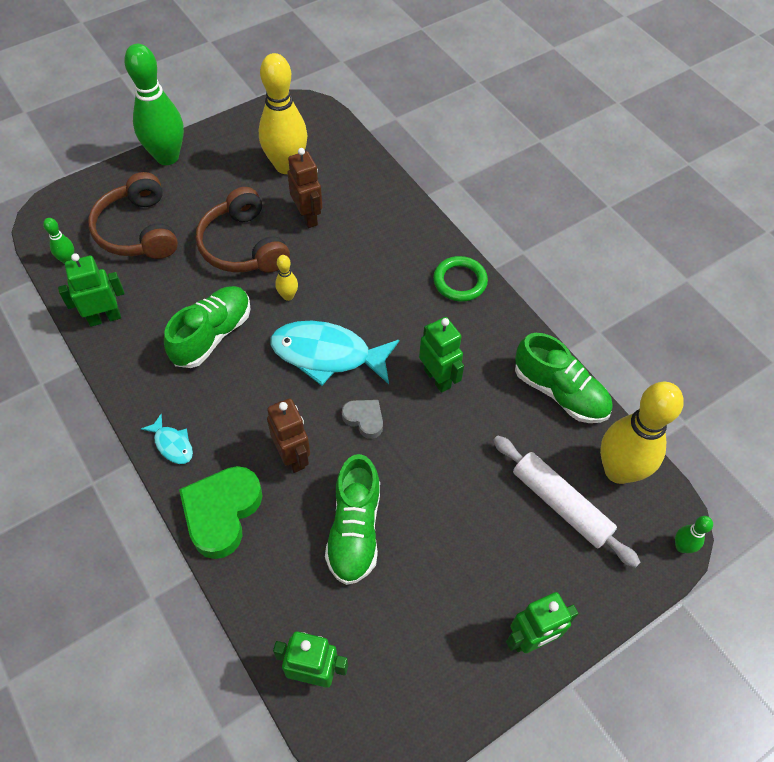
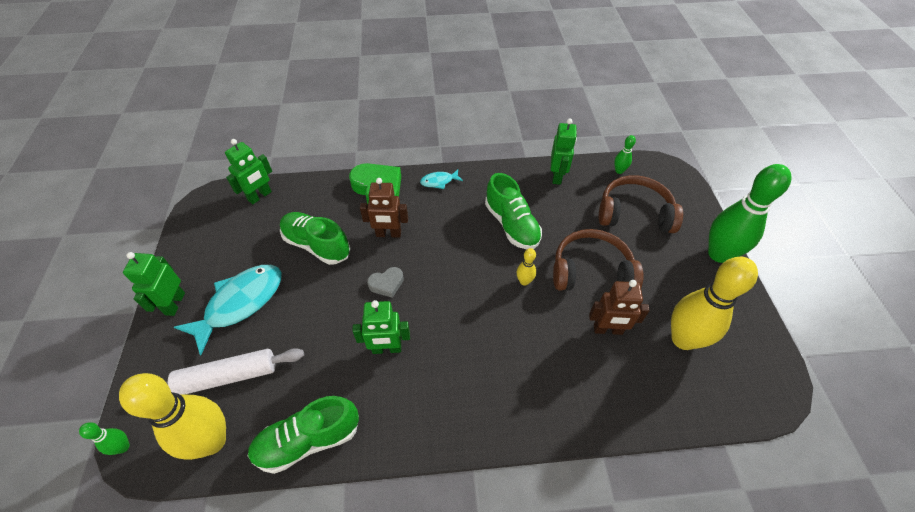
camera: 120 degrees right, 5 degrees down
(327, 354) = (454, 284): turquoise fish -> turquoise fish (240, 303)
(460, 281) = (472, 423): green ring -> none

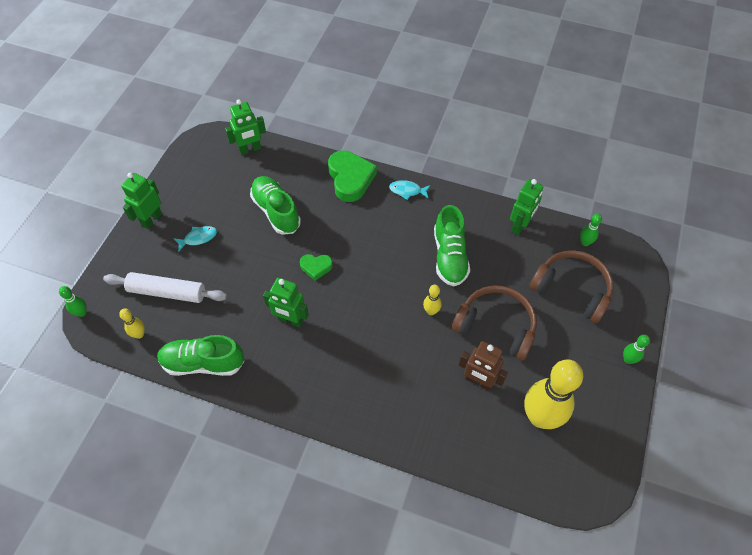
camera: 25 degrees right, 5 degrees up
(212, 441) = (139, 334): yellow bowling pin -> yellow bowling pin, size x0.43
(240, 303) = (198, 238): turquoise fish -> turquoise fish, size x0.47
(386, 284) = (316, 267): grey heart -> green heart
(388, 234) = (339, 224): brown robot -> none
(718, 254) = (628, 359): green bowling pin -> green bowling pin, size x0.43

